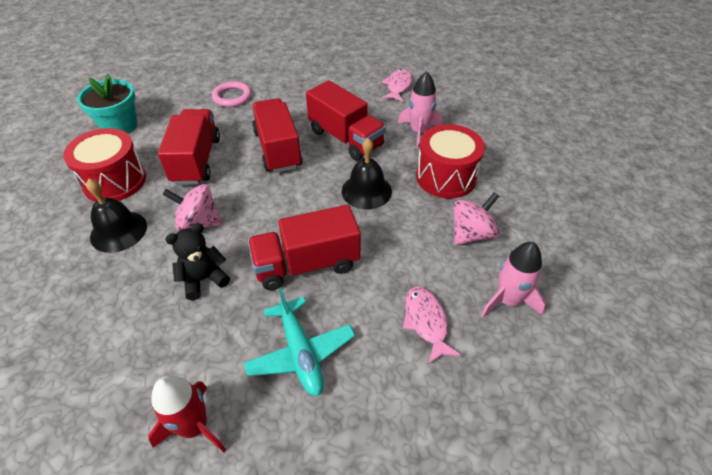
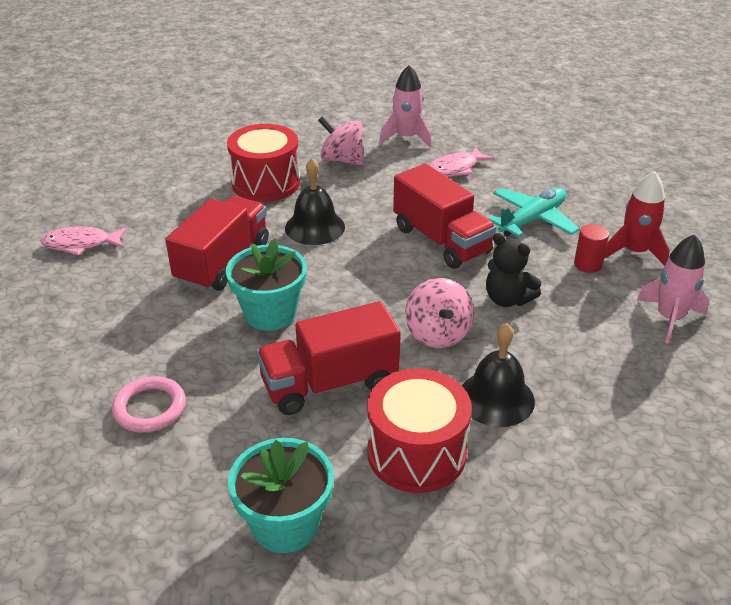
camera: 110 degrees left, 10 degrees down
(205, 366) = (587, 264): none -> red cylinder
(278, 149) = (270, 313): red truck -> turquoise flower pot
(419, 132) = (188, 211): pink rocket -> pink rocket (669, 318)

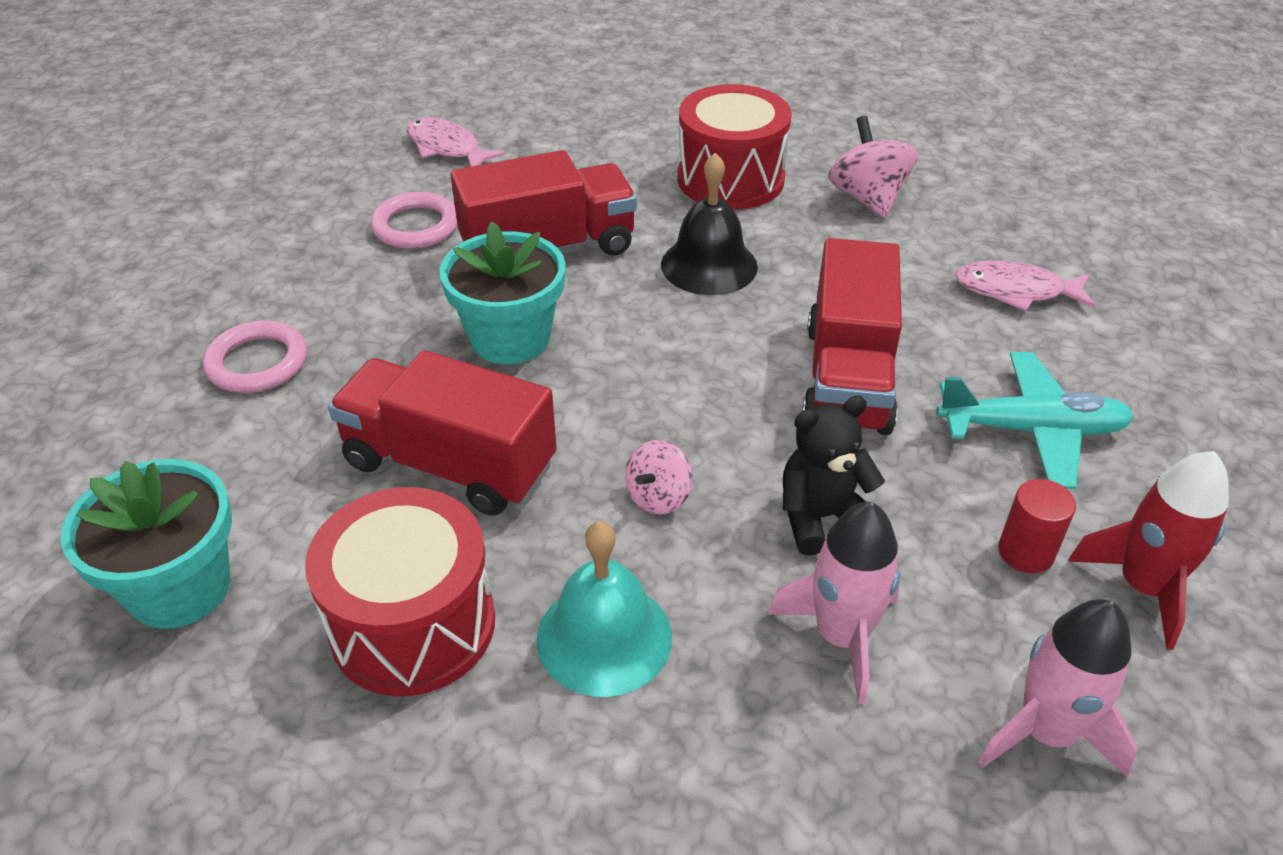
camera: 45 degrees right, 5 degrees up
(130, 292) = (416, 226): none -> pink ring
(406, 138) = (1004, 212): pink rocket -> pink rocket (841, 636)
(437, 334) = (658, 497): pink spinning top -> pink spinning top, size x0.62
(496, 398) = (604, 637): black bell -> turquoise bell
(507, 299) = (821, 517): black teddy bear -> black teddy bear turned 75 degrees clockwise

